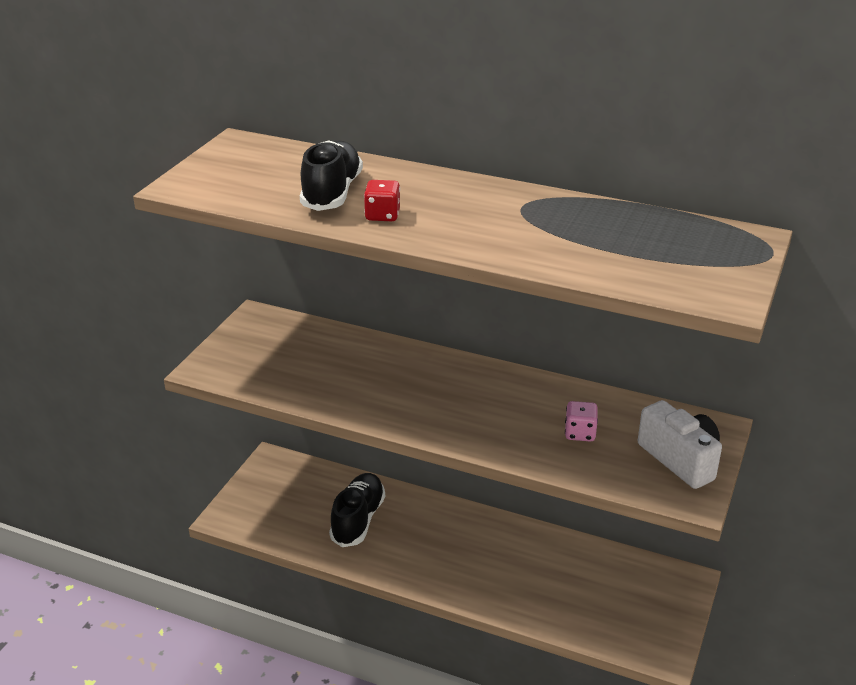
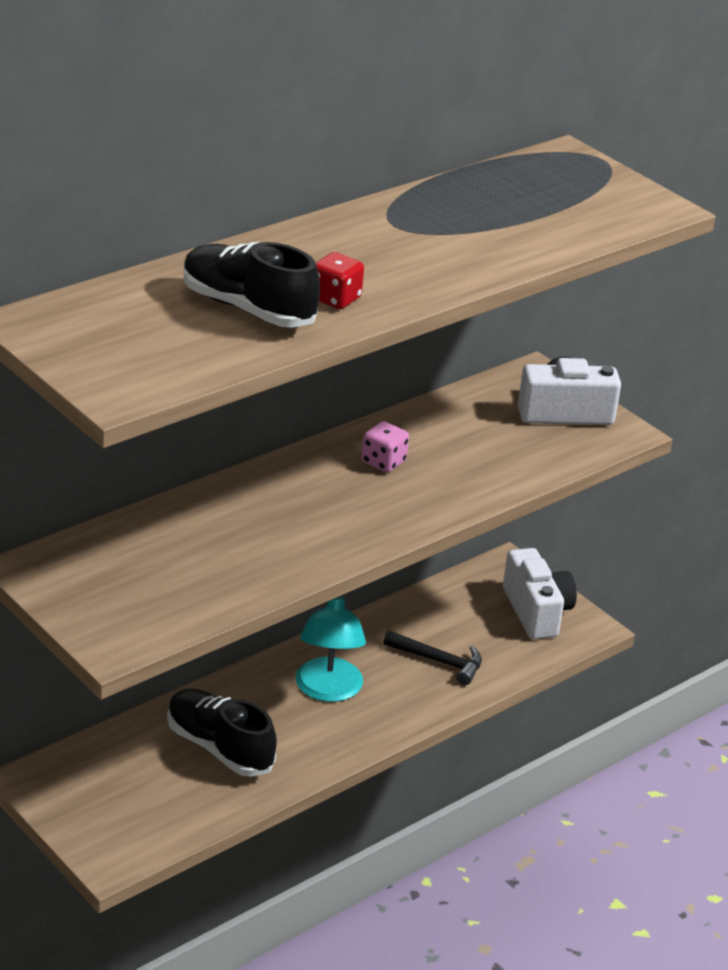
camera: 65 degrees left, 0 degrees up
(456, 544) = (328, 690): none -> turquoise lamp
(539, 586) = (438, 661): none -> black hammer
(580, 433) = (478, 446): pink dice -> pink dice (383, 462)
(651, 617) = (536, 612): none -> white camera

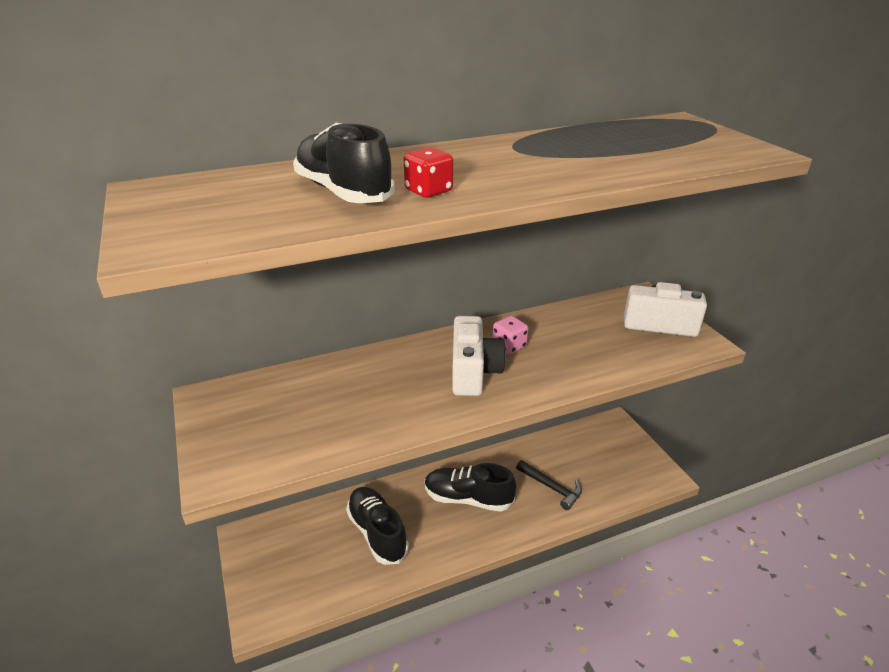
camera: 20 degrees right, 0 degrees up
(328, 690) = (468, 498): turquoise lamp -> black shoe
(536, 612) = (629, 459): white camera -> white camera (473, 372)

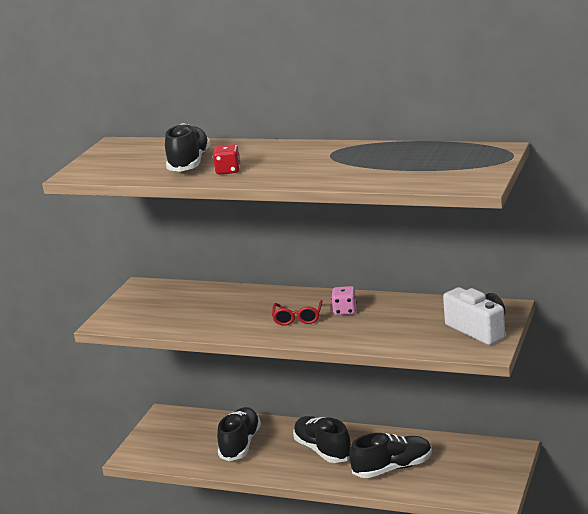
camera: 45 degrees right, 10 degrees down
(473, 372) = (298, 318): white camera -> red glasses
(551, 487) = (393, 468): black hammer -> black shoe

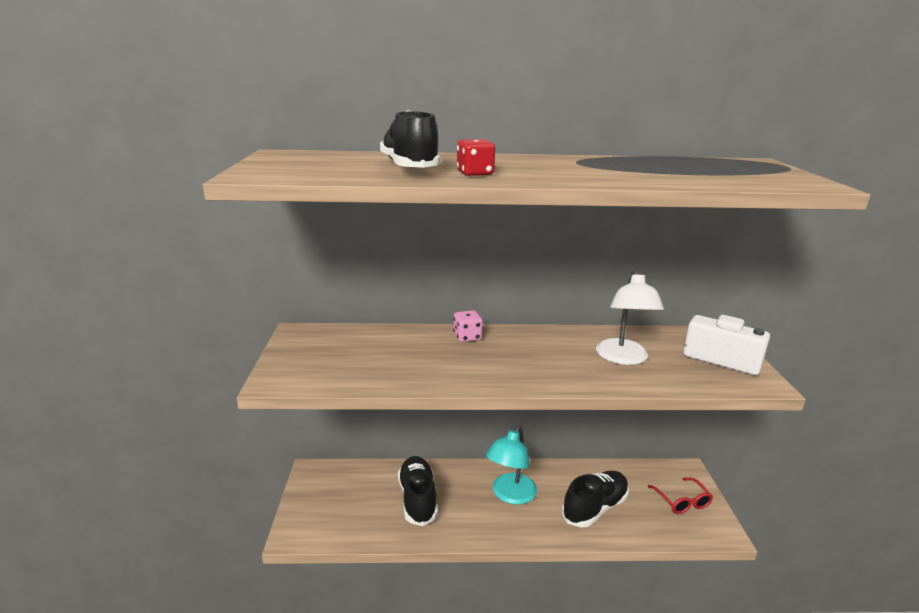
camera: 25 degrees left, 0 degrees up
(298, 318) = (517, 359): red glasses -> red glasses (682, 501)
(323, 450) = (510, 495): black shoe -> turquoise lamp
(345, 311) = (561, 347): pink dice -> pink dice (467, 337)
(389, 323) = (623, 358): none -> white lamp

